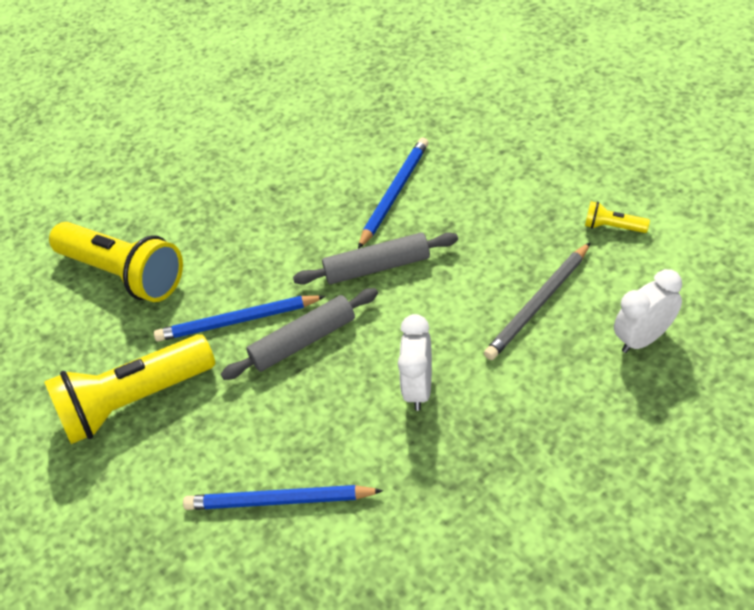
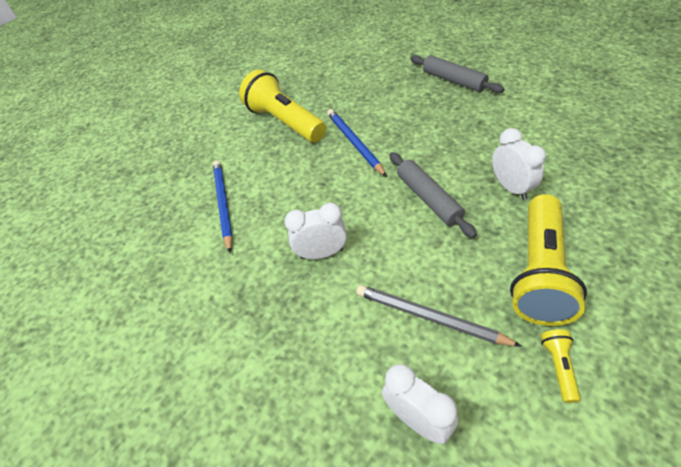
camera: 75 degrees right, 0 degrees up
(124, 274) = (375, 85): yellow flashlight -> yellow flashlight (539, 272)
(303, 341) = (347, 179): grey rolling pin -> grey rolling pin (453, 80)
(394, 194) = (511, 187): blue pencil -> white clock

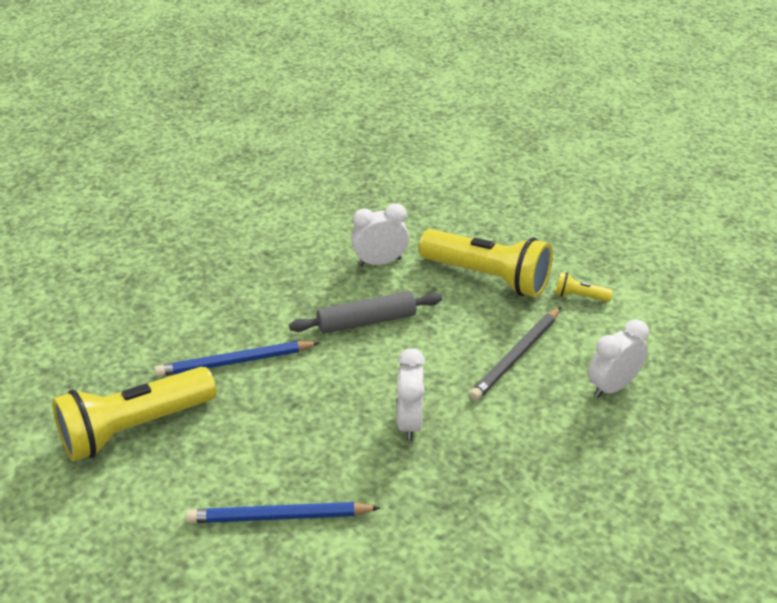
camera: 85 degrees left, 10 degrees down
(453, 80) = (173, 251): grey rolling pin -> none

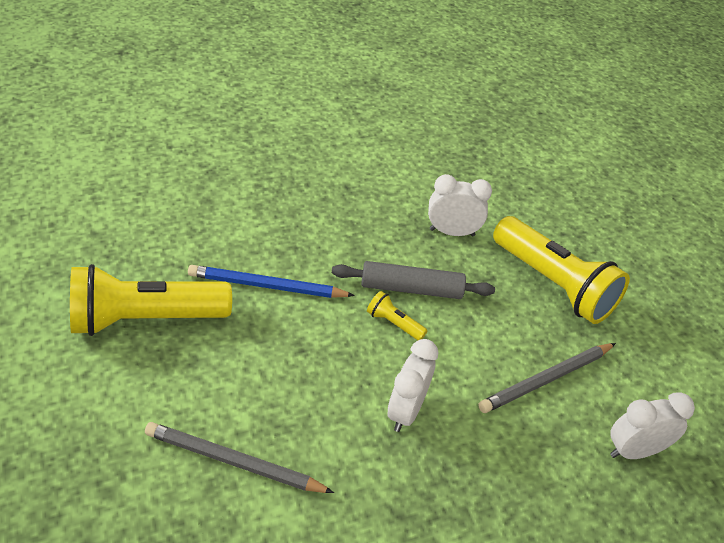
camera: 15 degrees right, 5 degrees up
(279, 517) = (234, 462): blue pencil -> grey pencil
(579, 296) = (641, 338): yellow flashlight -> yellow flashlight (394, 323)

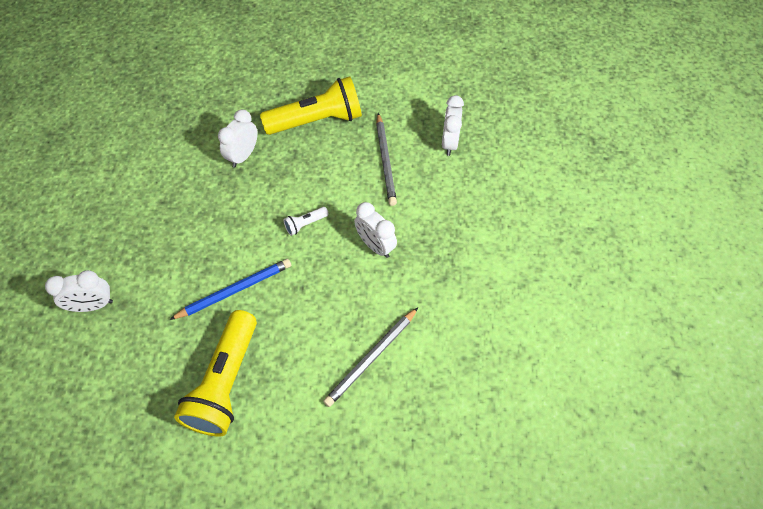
camera: 60 degrees left, 15 degrees up
(195, 179) = (93, 305): none -> white clock
(267, 286) = (234, 290): blue pencil -> blue pencil turned 150 degrees counterclockwise
(394, 323) = (305, 224): yellow flashlight -> white flashlight
(411, 288) = (281, 201): grey rolling pin -> none

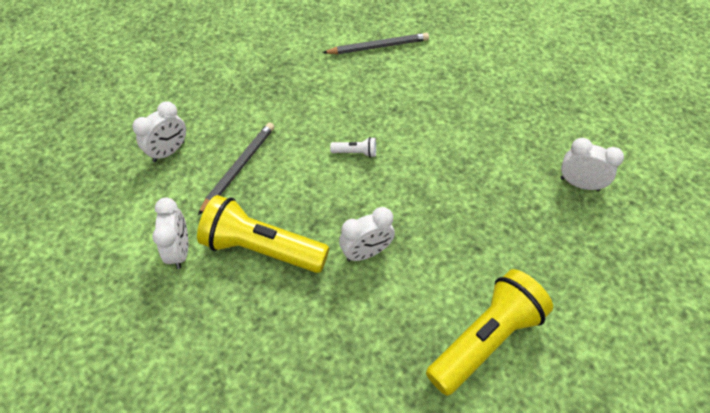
camera: 145 degrees left, 5 degrees down
(225, 382) = (489, 81): yellow flashlight -> yellow flashlight (485, 339)
(234, 290) = (449, 134): blue pencil -> none
(375, 246) = (313, 107): white clock -> white clock (180, 251)

